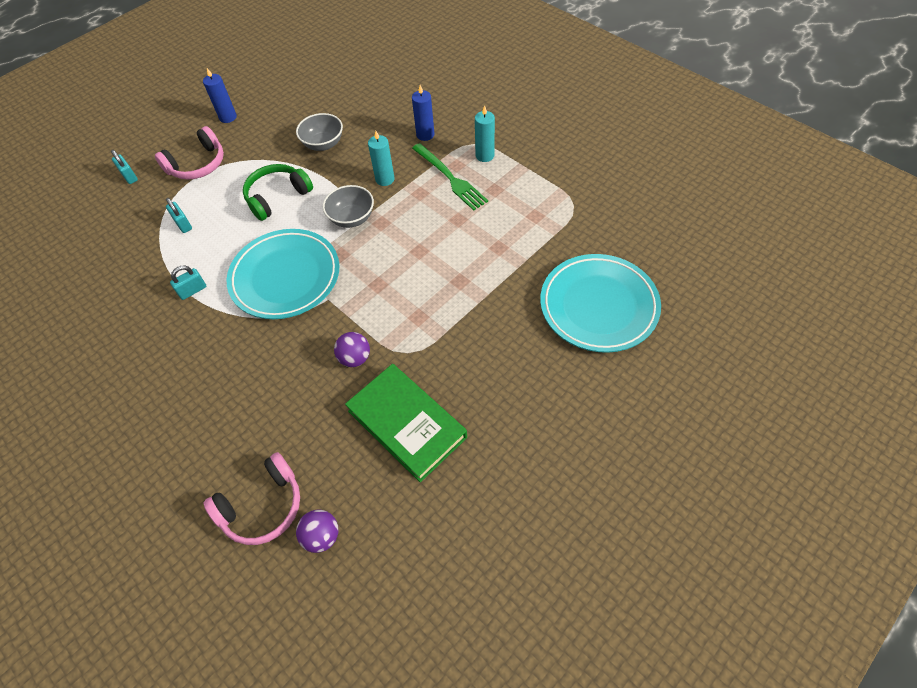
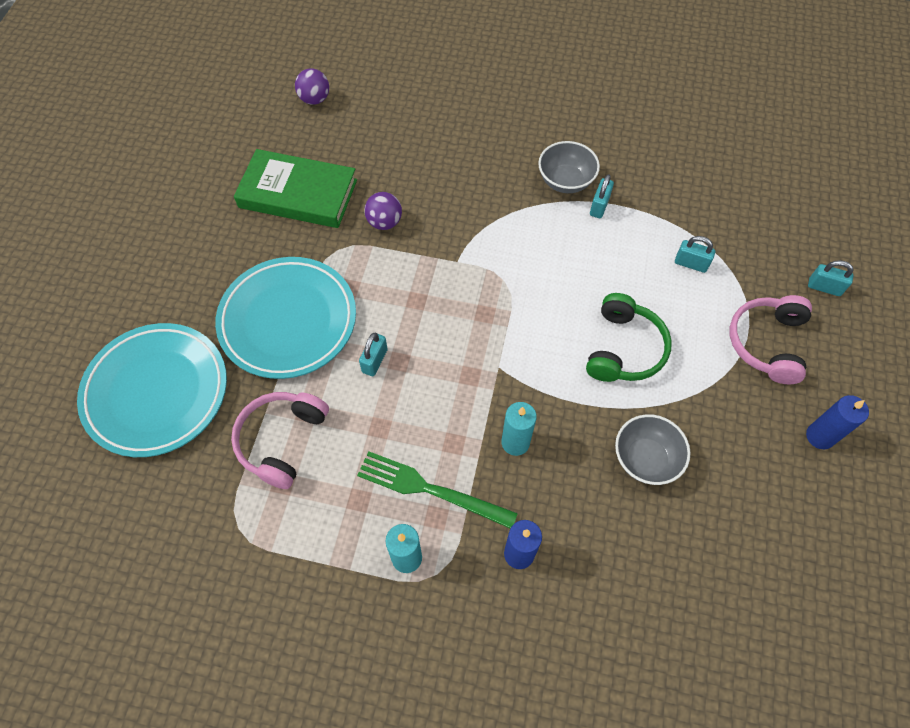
camera: 145 degrees right, 5 degrees up
(262, 506) = (374, 95): pink headphones -> pink headphones (282, 440)
(285, 277) = (520, 262): turquoise plate -> turquoise plate (288, 321)
(352, 218) = (510, 365): grey bowl -> grey bowl (565, 181)
(435, 258) = (374, 361): none -> turquoise padlock

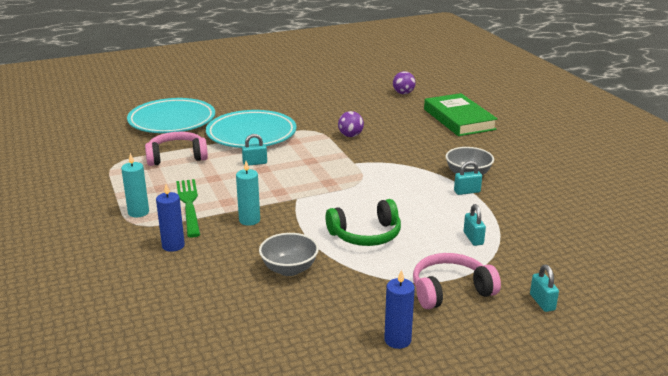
camera: 55 degrees right, 35 degrees down
(298, 194) = (335, 110): green book -> green book (459, 119)

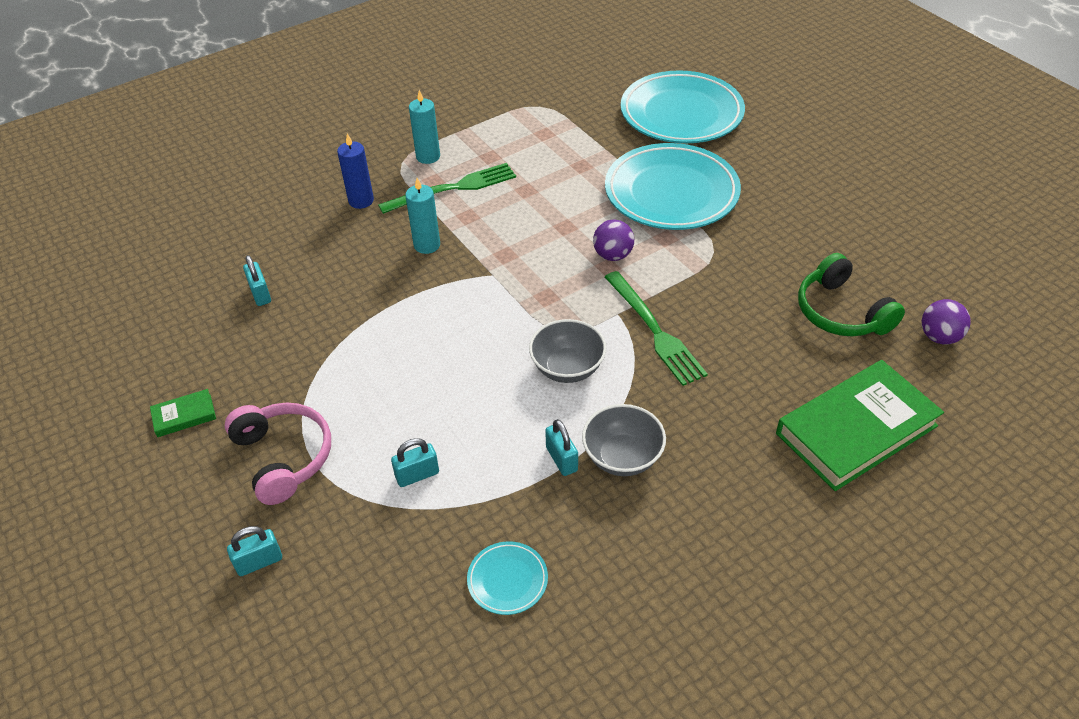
camera: 80 degrees right, 20 degrees up
(177, 157) = (575, 146): pink headphones -> none
(255, 163) = (581, 216): turquoise padlock -> turquoise padlock (260, 294)
(289, 269) = (322, 301): grey bowl -> grey bowl (567, 368)
(350, 136) = (714, 295): purple ball -> purple ball (613, 255)
(366, 235) = (409, 357): green headphones -> green headphones (841, 312)
(372, 154) = (654, 330): none -> green fork
(397, 340) = (184, 415): blue candle -> green book
(552, 215) = (507, 580): none -> turquoise plate

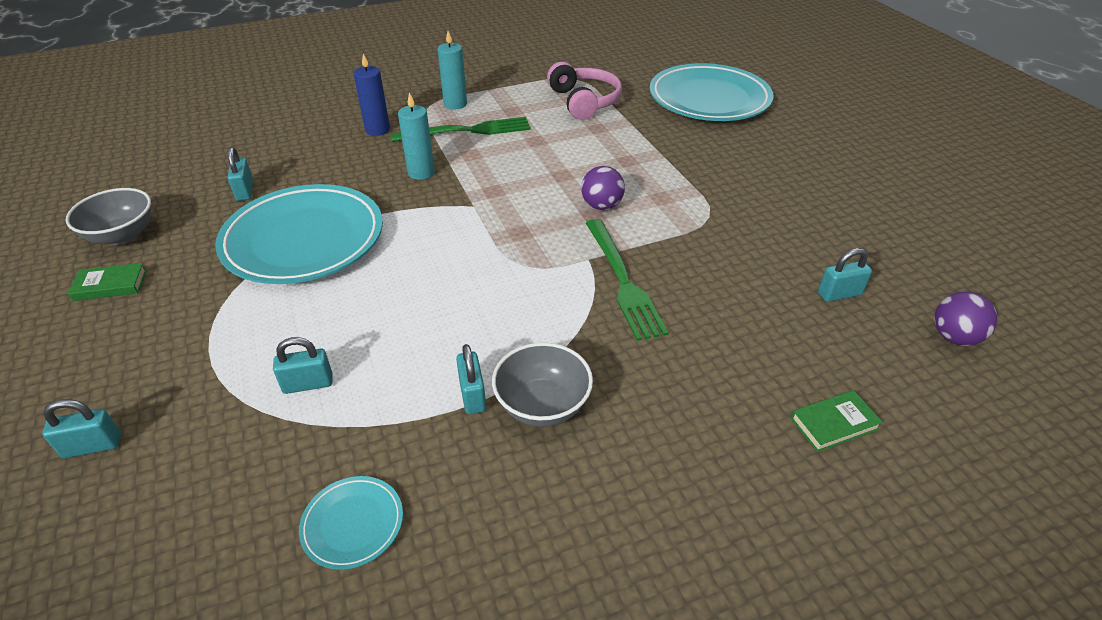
camera: 10 degrees right, 5 degrees down
(283, 457) = (181, 341): pink headphones -> pink headphones (584, 101)
(567, 368) = (515, 302): grey bowl -> grey bowl (122, 235)
(671, 193) = (679, 161): turquoise plate -> turquoise plate (304, 240)
(841, 312) = (839, 294): green headphones -> turquoise padlock
(856, 429) = (834, 423): green book -> green book, size x0.43

